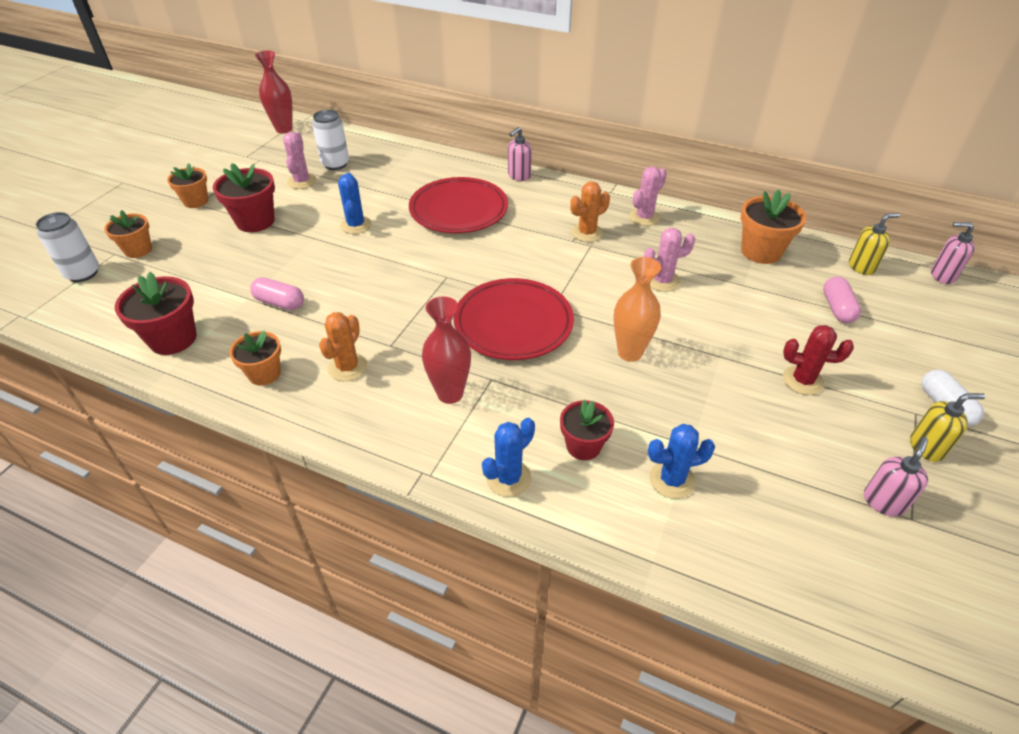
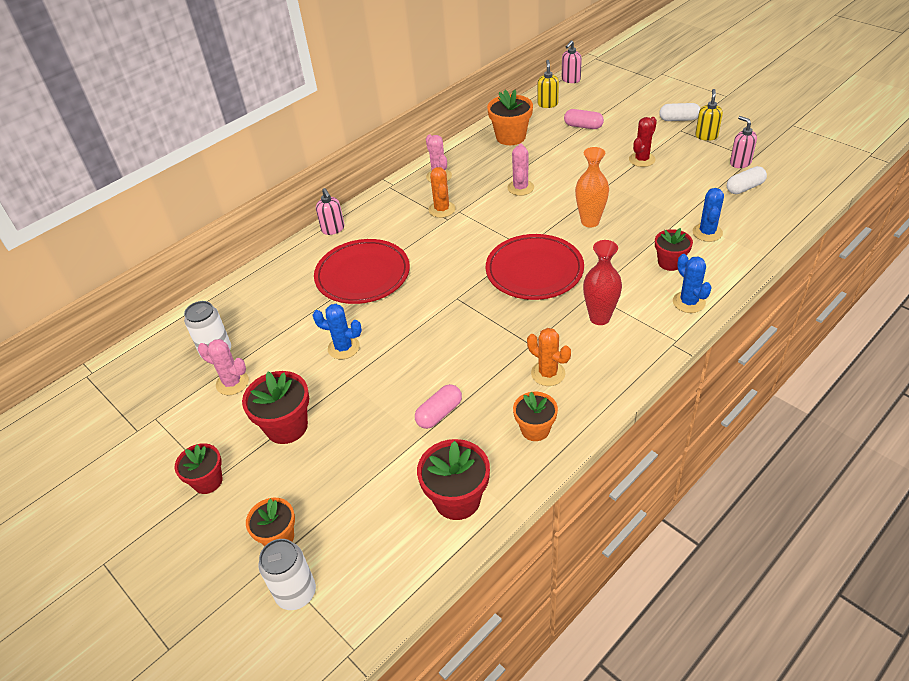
camera: 65 degrees left, 0 degrees up
(196, 201) = (208, 481): orange flower pot -> red flower pot
(284, 129) = (99, 391): red vase -> none
(816, 516) = (744, 188): none -> white capsule

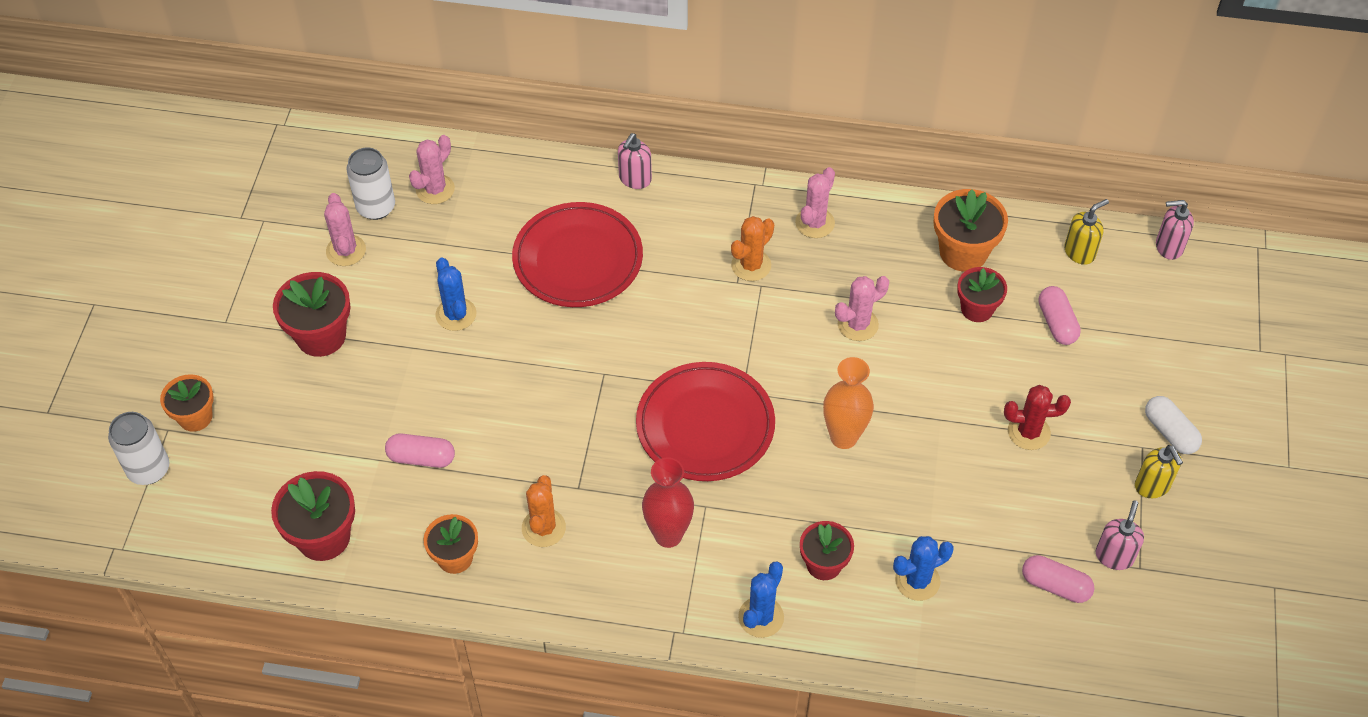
camera: 50 degrees right, 10 degrees up
(208, 481) = (220, 318): red flower pot -> red flower pot (977, 309)
(237, 317) = (435, 189): none -> pink cactus
(706, 136) = (1152, 486): yellow soap dispenser -> yellow soap dispenser turned 90 degrees clockwise
(744, 188) = (1055, 585): white capsule -> pink capsule

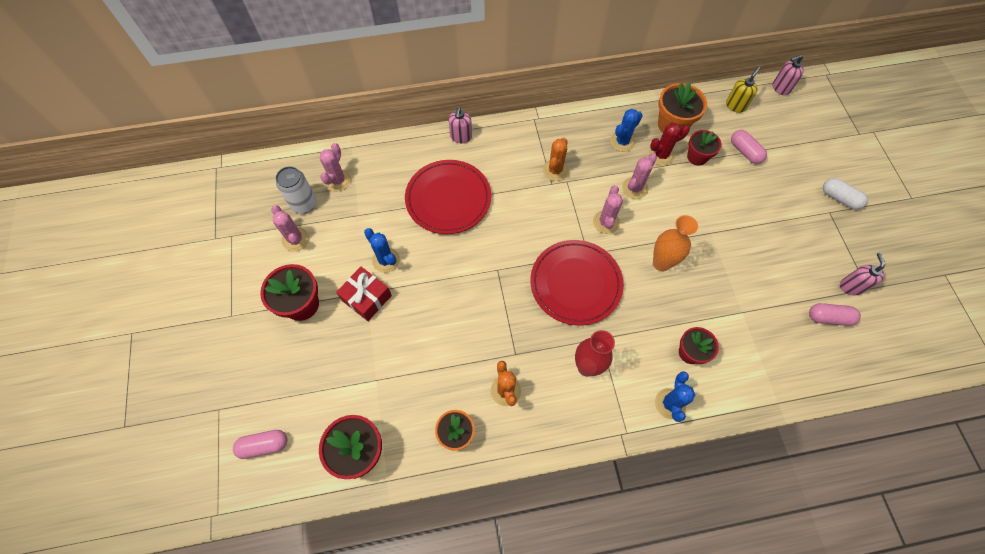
camera: 20 degrees left, 10 degrees up
(149, 469) = (215, 445): white can -> none
(195, 417) = (235, 393): orange flower pot -> none
(409, 354) = (366, 298): none -> red gift
(421, 458) = (404, 369): pink capsule -> pink capsule (264, 445)
(815, 223) = (580, 132): pink cactus -> pink cactus (606, 222)
(917, 581) = (750, 343): blue cactus -> blue cactus (622, 142)
(1028, 432) = (764, 224): red cactus -> red cactus (661, 155)
(1152, 486) = (848, 234): yellow soap dispenser -> none

